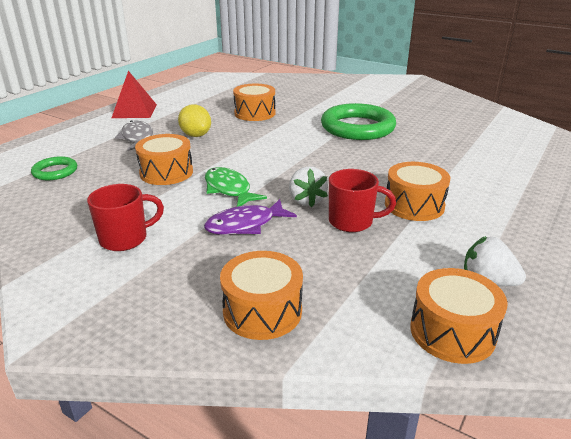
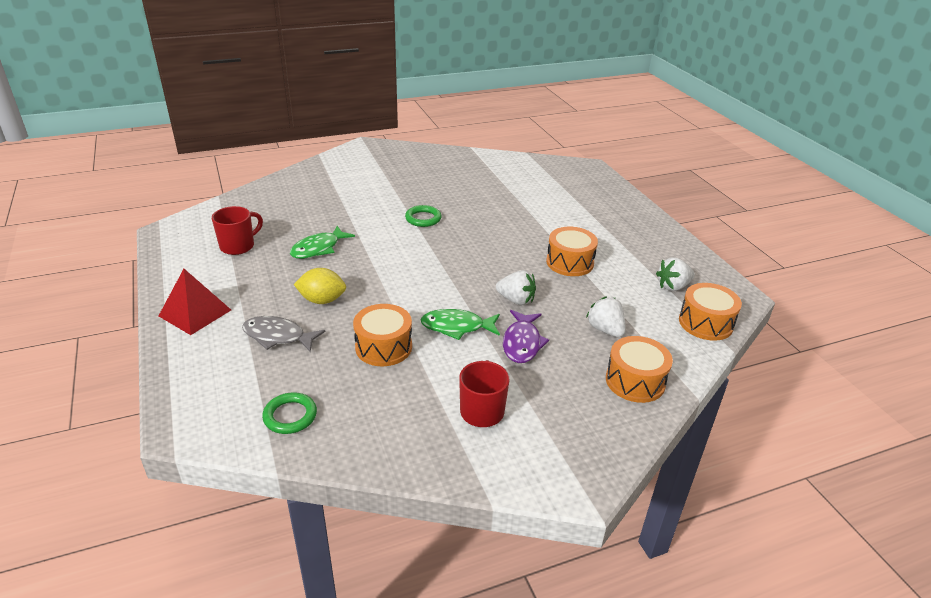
camera: 55 degrees left, 5 degrees up
(255, 113) = (318, 249): orange drum -> green fish
(329, 262) = (605, 330): none -> white strawberry
(352, 222) = (565, 296): red mug -> red mug (238, 246)
(357, 127) = (423, 218): green ring -> green ring, size x0.49

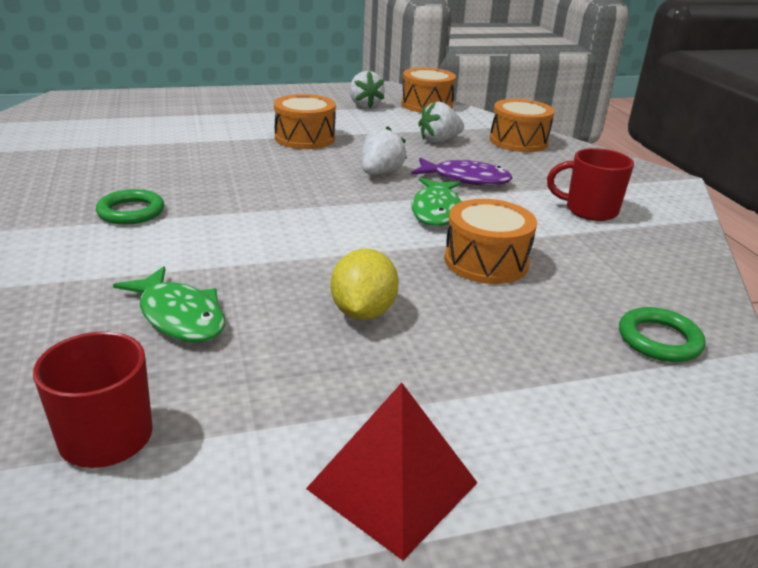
camera: 85 degrees left, 5 degrees down
(278, 336) = (471, 358): grey fish -> none

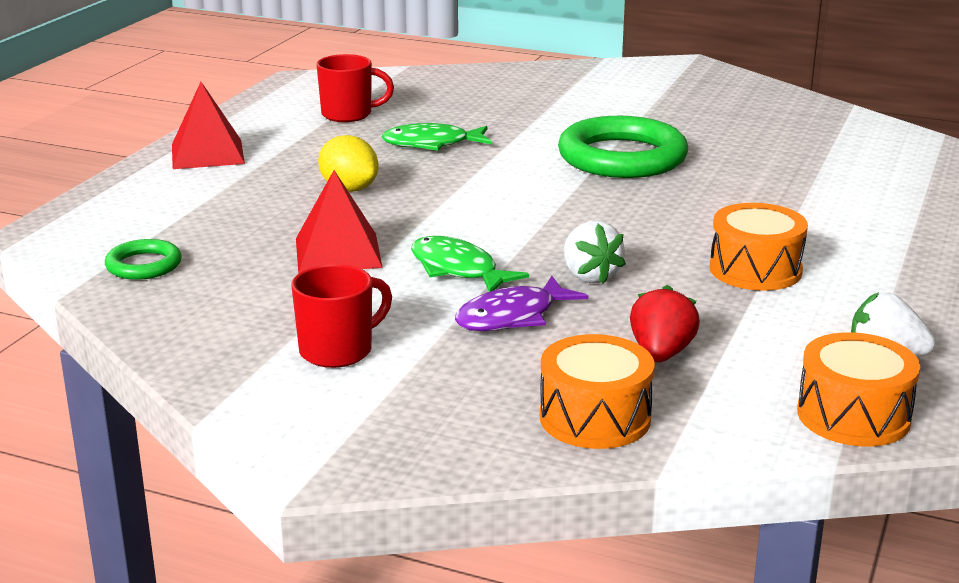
camera: 130 degrees right, 5 degrees down
(131, 212) = (622, 157): green ring -> green ring, size x2.04
(439, 140) = (661, 354): white strawberry -> red strawberry
(486, 261) = (338, 252): orange drum -> red pyramid

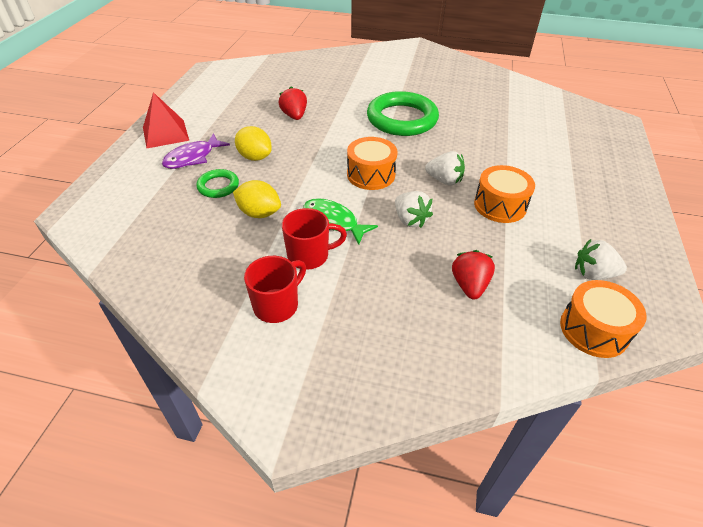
camera: 10 degrees left, 20 degrees up
(144, 265) = (141, 236): green ring -> green ring (218, 186)
(338, 252) = (259, 213): red pyramid -> yellow lemon
(348, 114) = (242, 95): red mug -> red mug (309, 256)
(431, 144) = (294, 116): green fish -> red strawberry
(512, 317) = (375, 261): purple fish -> purple fish (192, 158)
(595, 418) = (447, 351): orange drum -> orange drum (371, 174)
(668, 235) = (444, 180): none -> white strawberry

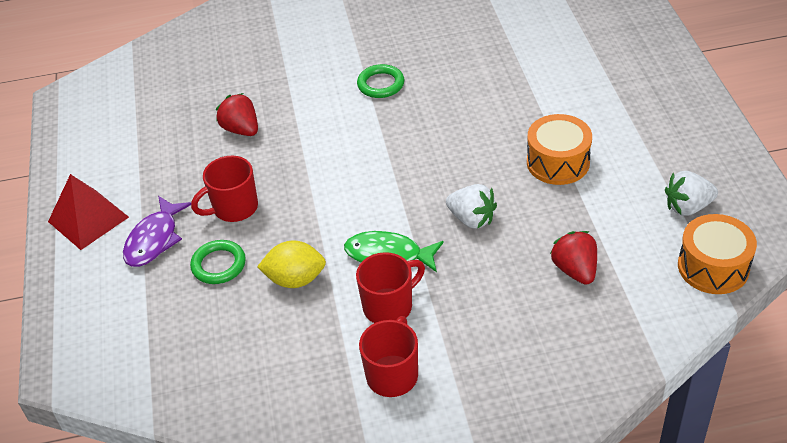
camera: 20 degrees left, 0 degrees up
(255, 157) = (234, 208): yellow lemon -> red mug
(371, 174) = (392, 178): orange drum -> none
(402, 119) = (381, 84): green ring -> green ring, size x0.49
(444, 180) = (480, 153): white strawberry -> none

